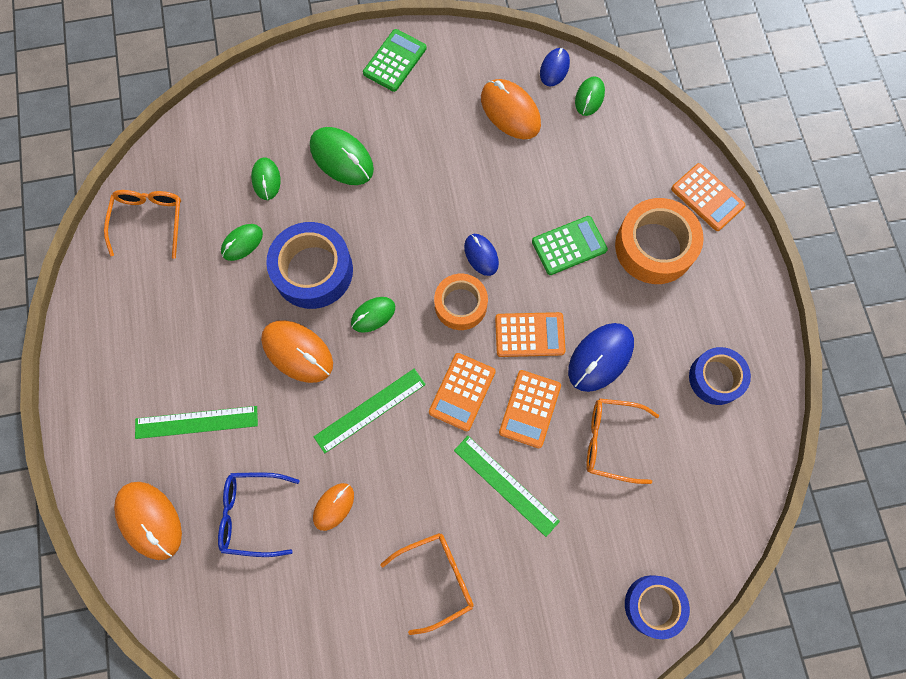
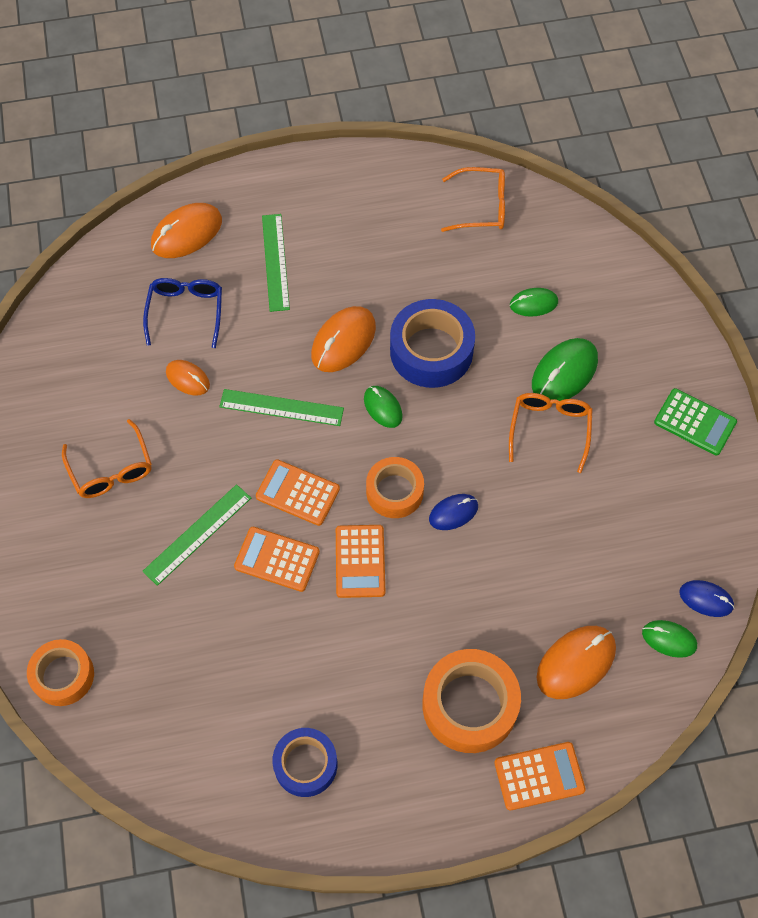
camera: 90 degrees right, 10 degrees down
(242, 243) = (460, 287): green mouse -> none
(370, 410) = (281, 407): green ruler -> green ruler turned 45 degrees counterclockwise
(510, 111) = (640, 546): orange mouse -> orange mouse (576, 663)
(569, 246) = (468, 607): green calculator -> none
(600, 358) = (332, 635): blue mouse -> none
(611, 441) = (238, 642): orange glasses -> orange glasses (549, 429)
(653, 605) = (63, 675): blue tape -> orange tape
(707, 197) = (539, 776): orange calculator -> orange calculator turned 150 degrees counterclockwise

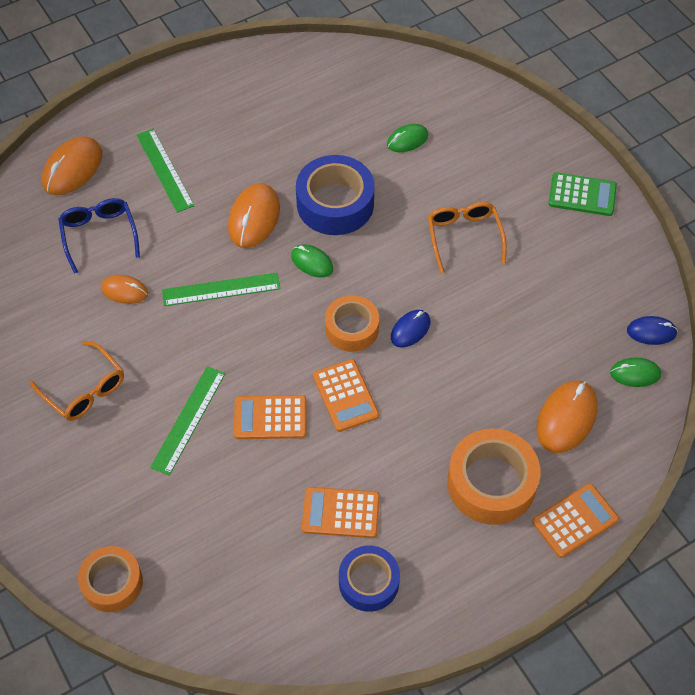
camera: 20 degrees left, 5 degrees down
(297, 493) = (265, 356): orange calculator -> orange calculator (340, 513)
(481, 207) = (329, 75): orange glasses -> none
(564, 373) = (457, 188): green mouse -> none

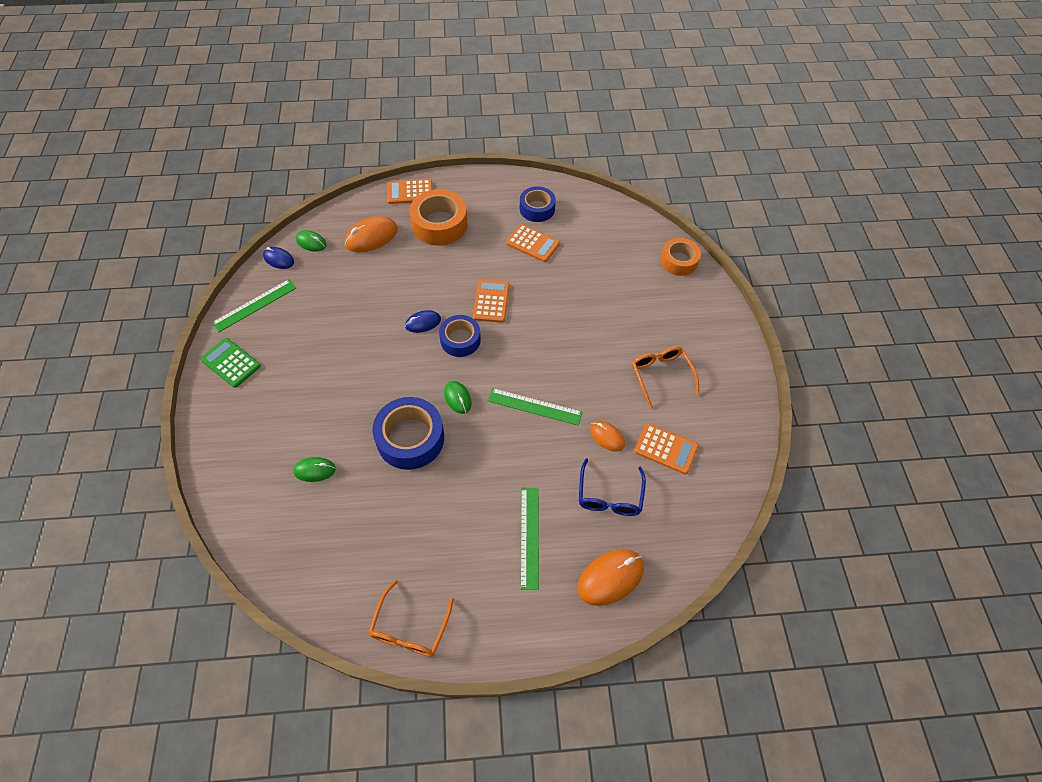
camera: 155 degrees left, 0 degrees up
(188, 419) = (598, 328): green ruler -> green ruler (255, 305)
(254, 218) = (479, 454): orange mouse -> none
(270, 418) = (545, 308): orange calculator -> orange calculator (665, 448)
(351, 328) = (460, 340): orange tape -> blue tape
(464, 237) = (338, 369): orange glasses -> orange glasses (410, 628)

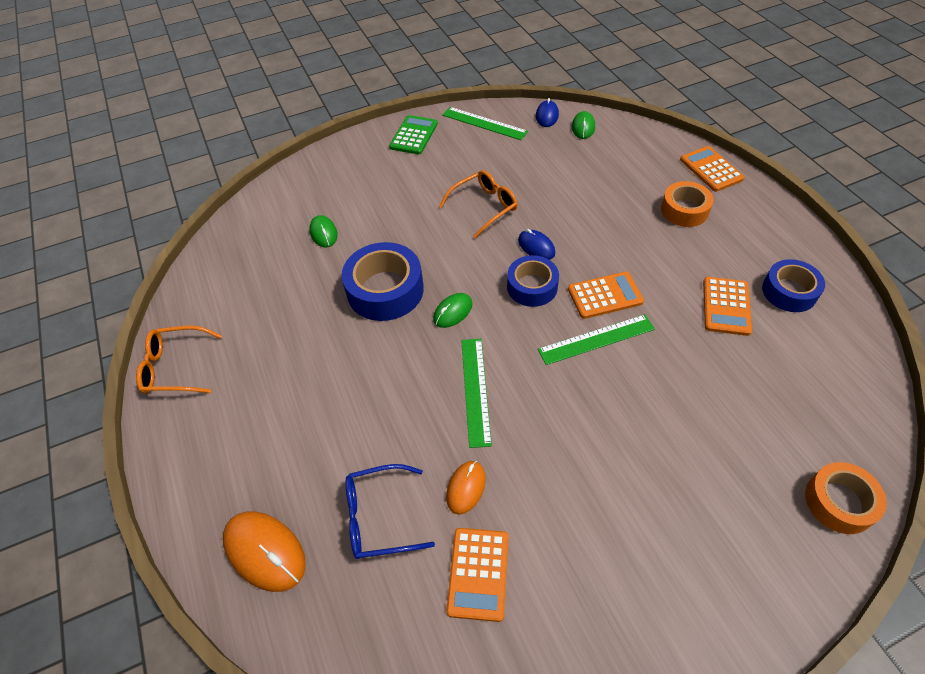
camera: 75 degrees right, 5 degrees down
(371, 237) = (623, 165): orange mouse -> none
(439, 224) = (684, 210): orange tape -> orange tape, size x0.65
(529, 537) = (299, 442): green ruler -> green ruler (596, 339)
(661, 375) = (601, 533): orange glasses -> orange glasses (484, 207)

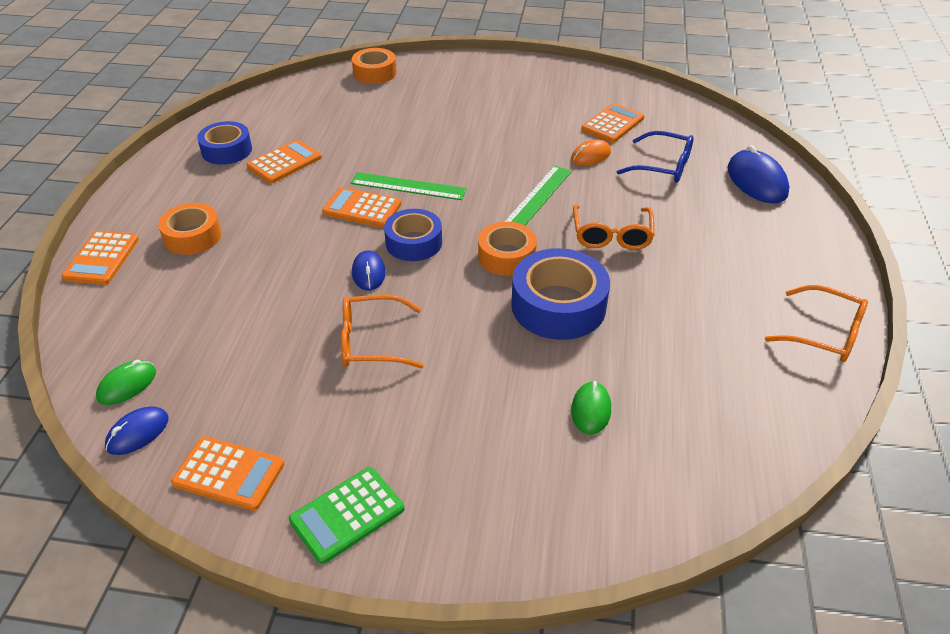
camera: 150 degrees left, 10 degrees down
(265, 551) = (756, 181): orange mouse -> blue mouse
(382, 380) = (611, 235): none -> orange glasses
(453, 312) = (506, 256): green mouse -> orange tape
(484, 123) = (229, 474): green ruler -> orange calculator

